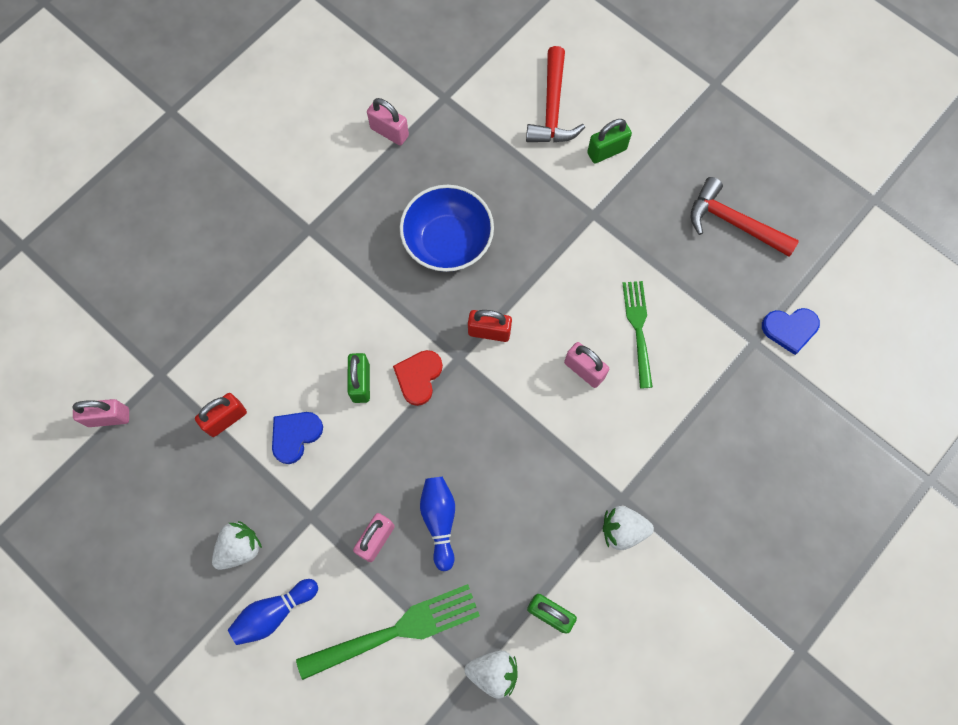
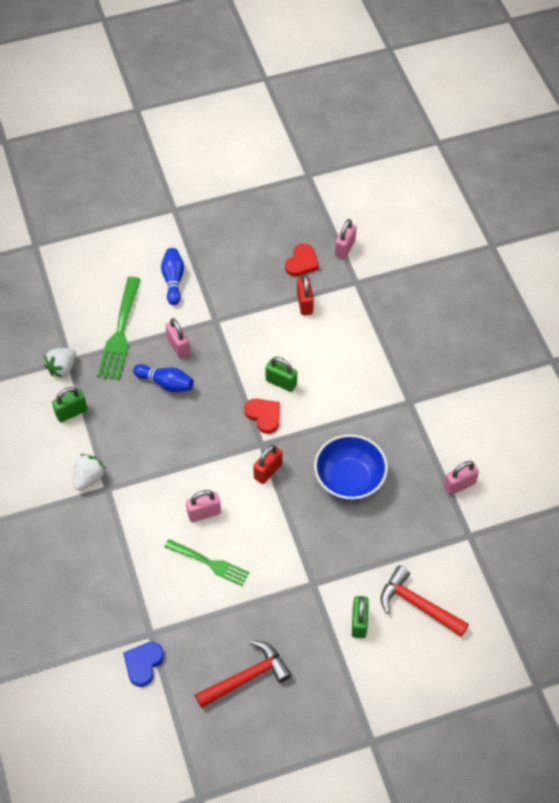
camera: 120 degrees right, 15 degrees down
(159, 459) = (302, 262): none -> red heart
(240, 548) = (221, 279): white strawberry -> none
(295, 435) = (270, 333): blue heart -> none

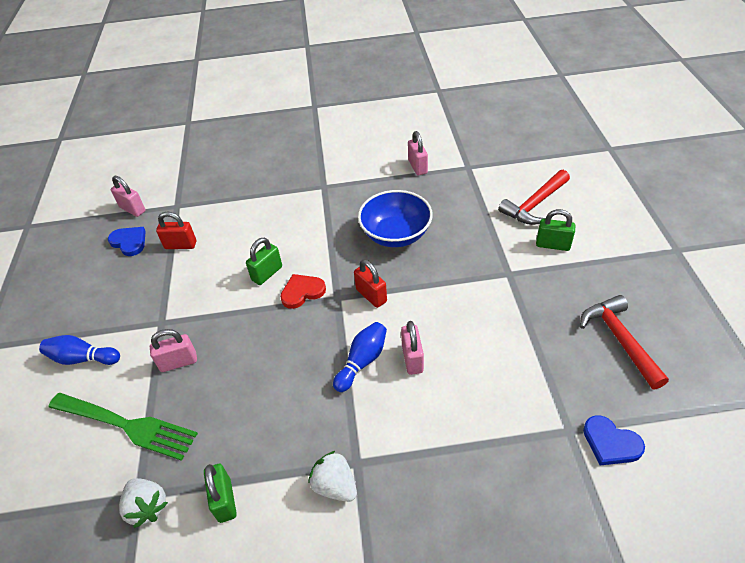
camera: 75 degrees left, 10 degrees down
(166, 383) = (225, 380): blue bowling pin -> blue bowling pin (362, 361)
(209, 563) = (478, 360): green fork -> none
(302, 262) = (129, 242): red heart -> blue heart

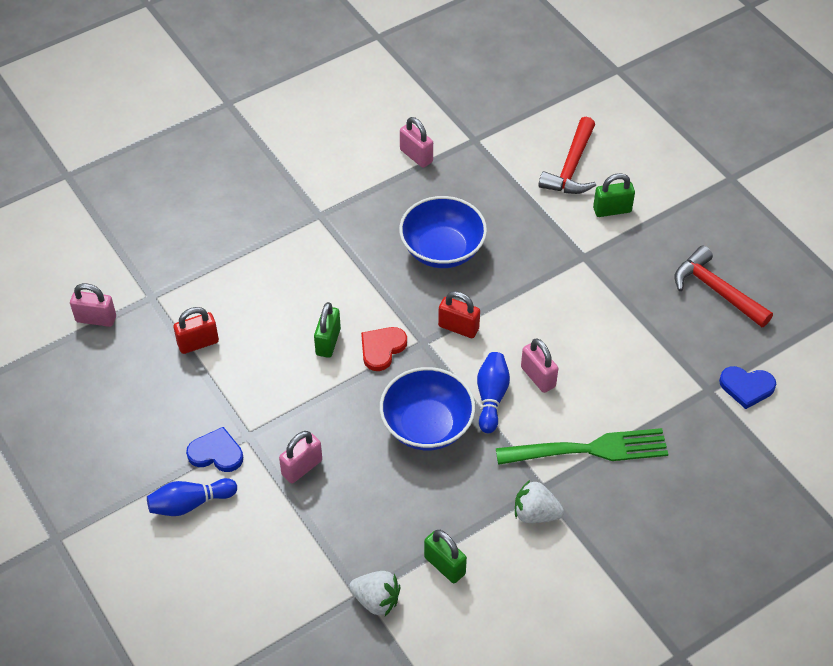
camera: 30 degrees left, 5 degrees up
(126, 425) = (296, 545): green fork -> green fork (589, 450)
(129, 242) = (129, 360): blue heart -> blue heart (216, 453)
(295, 366) = (427, 426): none -> blue bowl

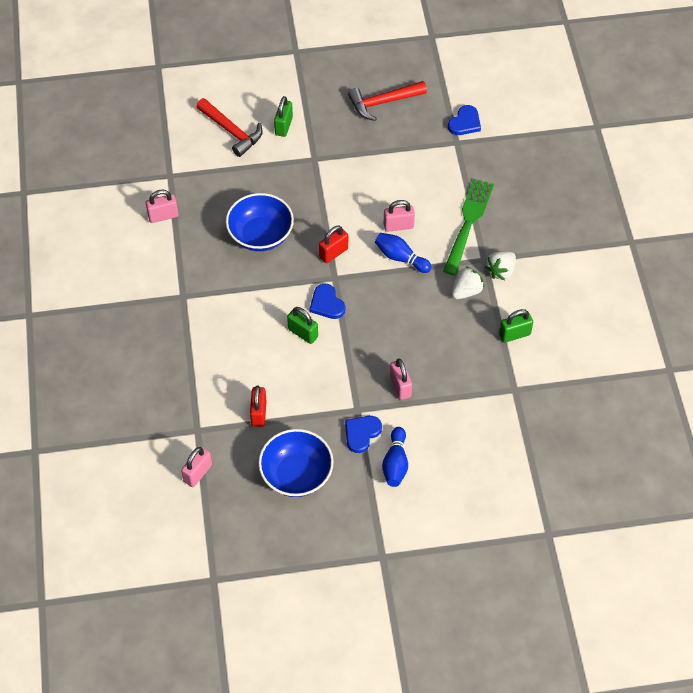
camera: 65 degrees left, 5 degrees up
(376, 600) = (522, 381): white strawberry -> white strawberry (466, 291)
(382, 349) = (327, 303): red heart -> blue heart
(427, 426) = (404, 302): blue bowl -> blue bowl (296, 474)

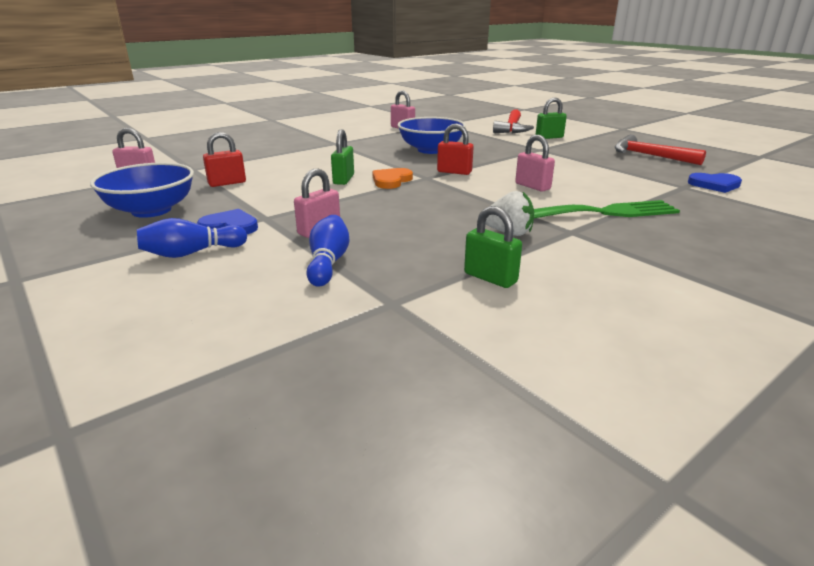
camera: 60 degrees right, 30 degrees down
(327, 303) = (391, 180): blue heart -> orange heart
(400, 258) = (496, 195): blue bowling pin -> blue bowling pin (328, 263)
(501, 271) = (574, 244): white strawberry -> none

